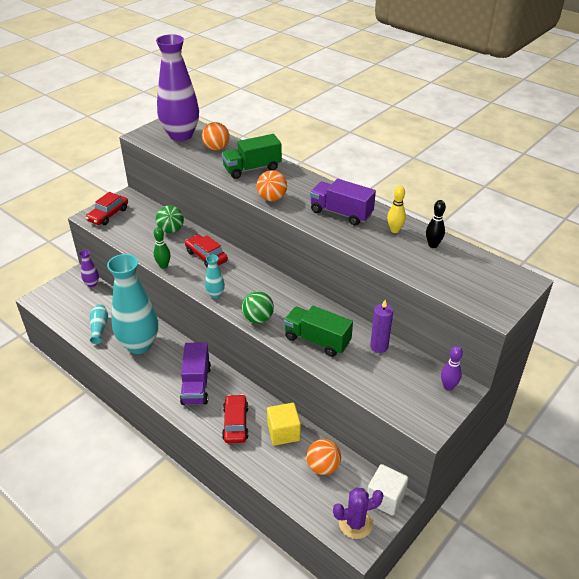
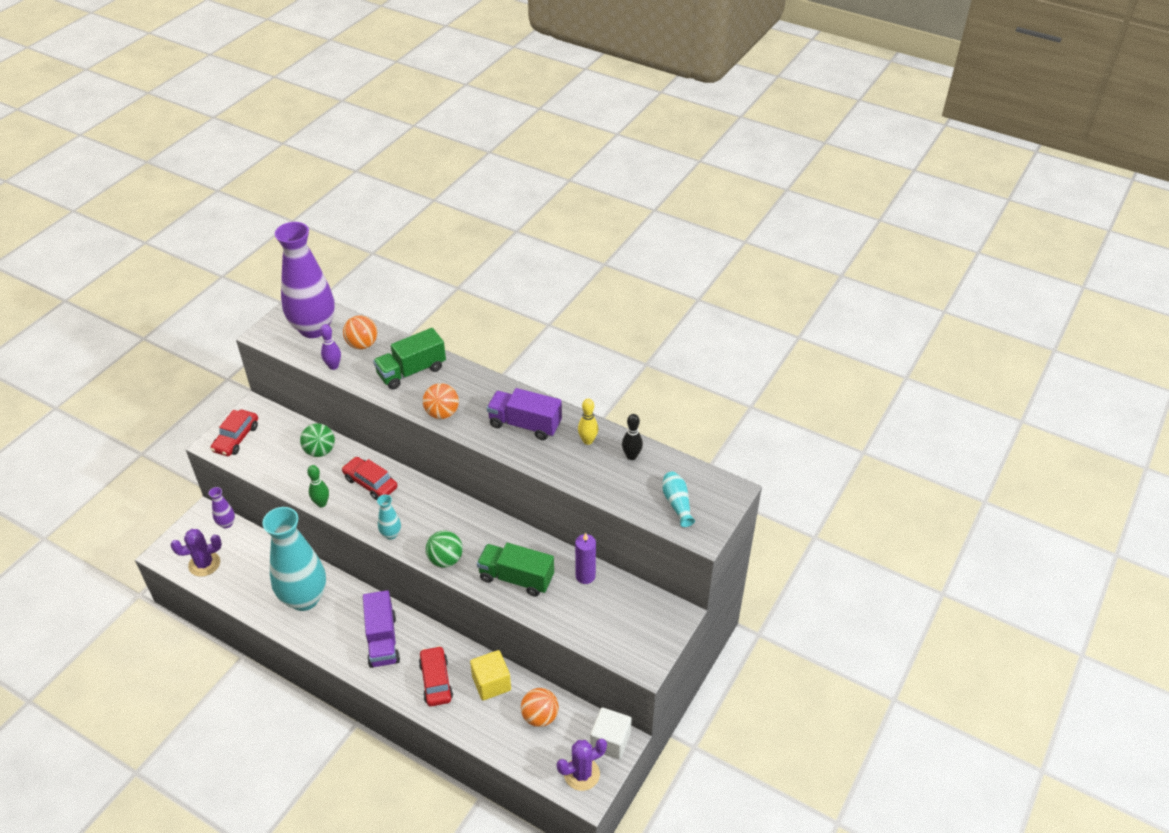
camera: 10 degrees left, 5 degrees up
(67, 310) = (204, 564): none -> purple cactus
(99, 328) = (250, 583): turquoise vase -> turquoise vase (677, 503)
(448, 386) = (663, 614): purple bowling pin -> purple bowling pin (333, 366)

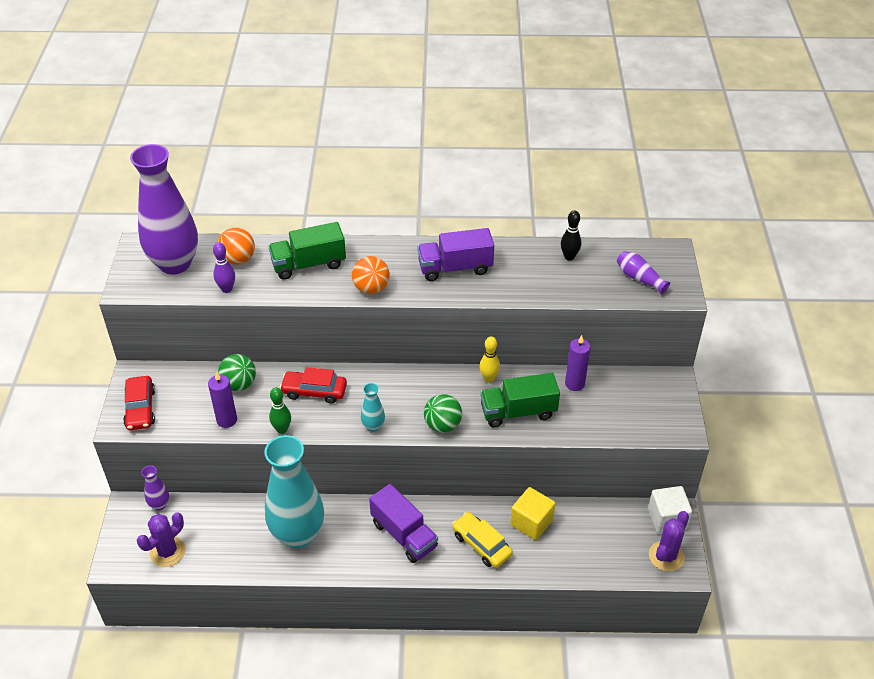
camera: 30 degrees left, 0 degrees up
(288, 476) = (227, 420): none -> purple candle
(411, 371) = (309, 264): green truck -> green truck turned 45 degrees clockwise
(436, 681) = (481, 544): red car -> yellow car
(540, 716) = (594, 528): orange ball -> none
(588, 441) = (521, 259): yellow bowling pin -> yellow bowling pin (489, 378)
(677, 503) = (639, 278): turquoise vase -> purple vase

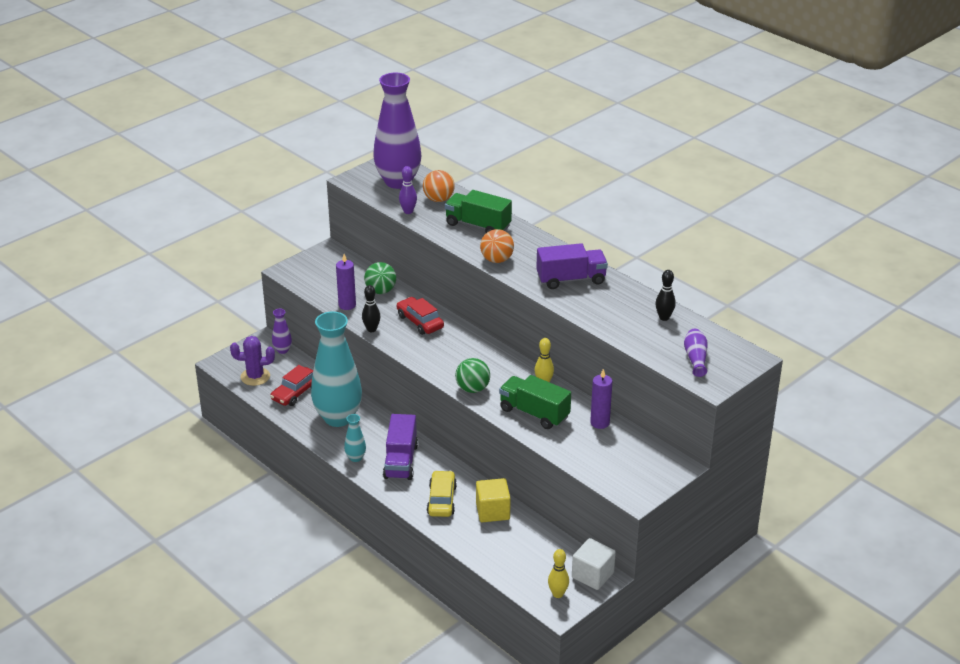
camera: 45 degrees right, 10 degrees down
(140, 409) = (308, 270): red car -> red car (296, 392)
(282, 429) = (371, 329): green bowling pin -> black bowling pin
(373, 426) = (428, 362): turquoise vase -> turquoise vase (355, 458)
(455, 268) = (571, 279): purple truck -> purple truck turned 135 degrees clockwise
(666, 556) = (558, 594): purple cactus -> yellow bowling pin

